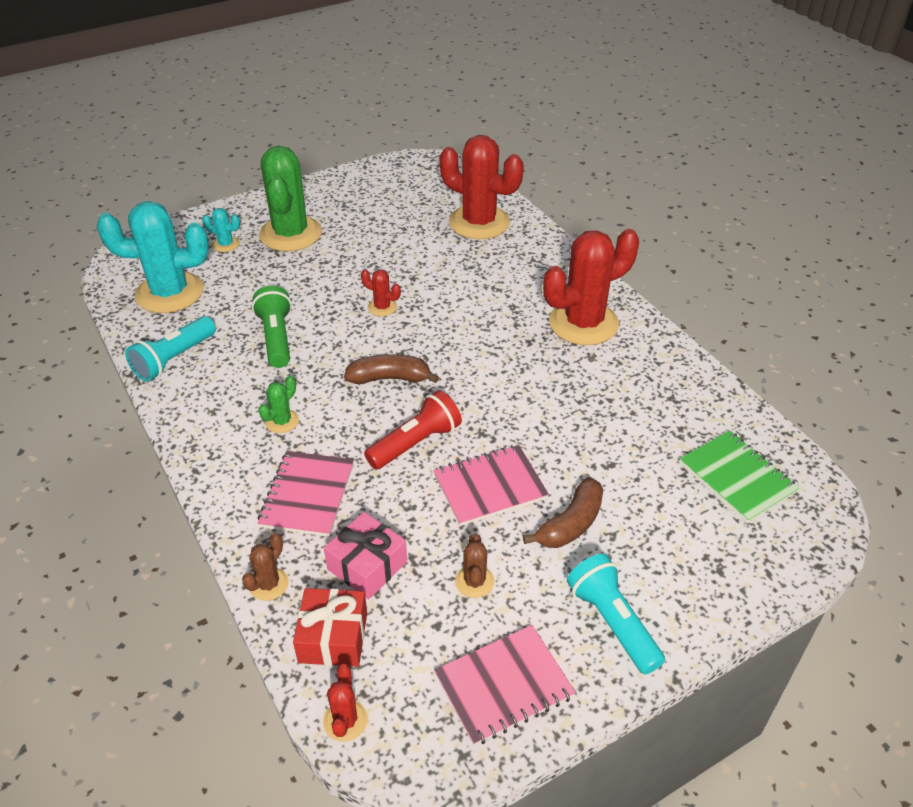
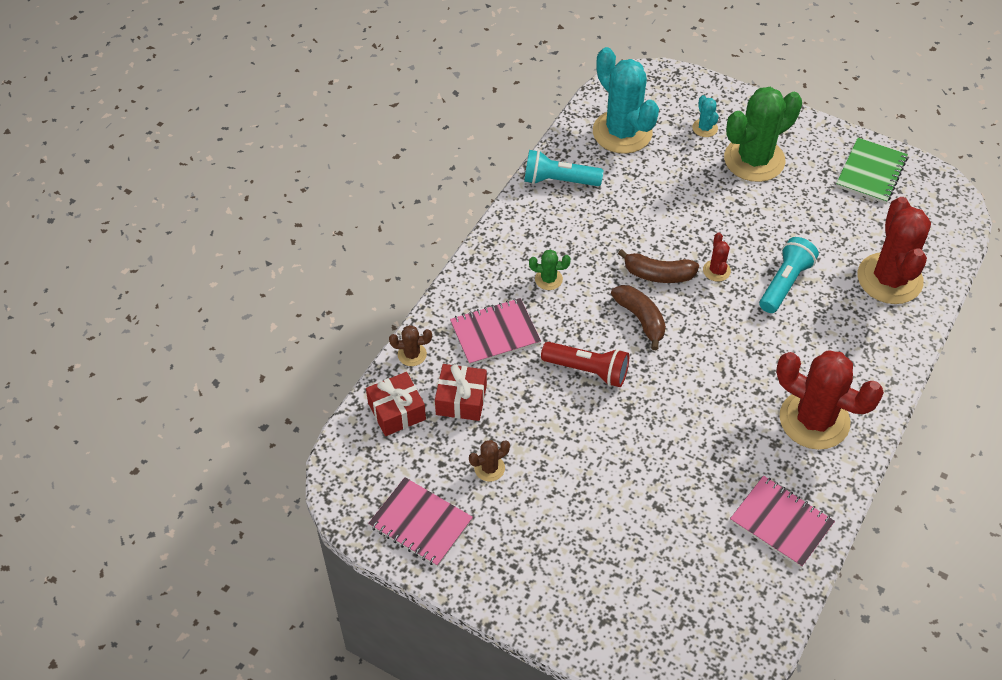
camera: 60 degrees right, 10 degrees up
(276, 338) = (627, 225): green flashlight -> none
(345, 721) = (346, 449): red cactus -> none
(367, 565) = (461, 400): pink gift -> red gift
(490, 487) = (579, 438): pink notebook -> pink notebook (781, 522)
(570, 524) = (580, 505): brown banana -> brown banana (658, 274)
(612, 622) = (510, 567): turquoise flashlight -> turquoise flashlight (785, 283)
(737, 478) = (710, 603): green notebook -> green notebook (871, 172)

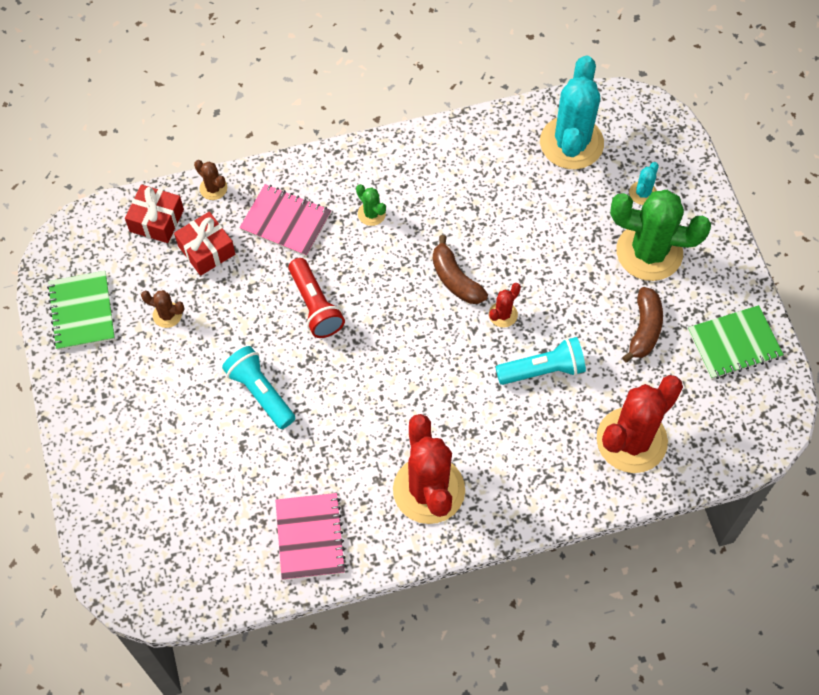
camera: 45 degrees right, 10 degrees up
(420, 523) = (82, 312): pink notebook -> green notebook
(558, 180) = (473, 142): turquoise flashlight -> turquoise flashlight (260, 392)
(640, 319) = (399, 302): brown banana -> brown banana (644, 329)

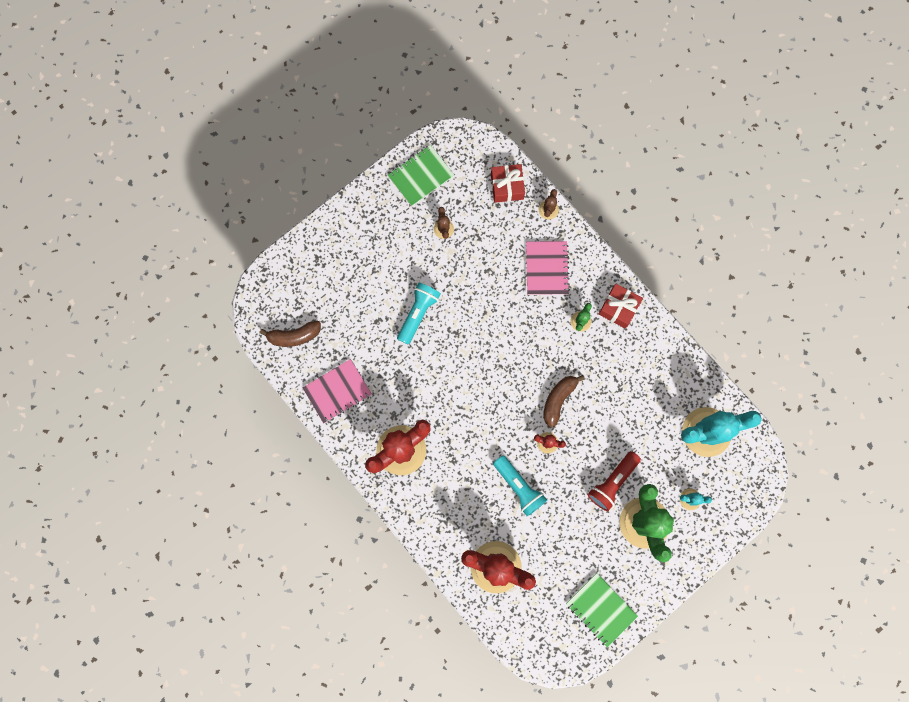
camera: 65 degrees right, 15 degrees up
(206, 250) = (501, 229): red gift -> red gift (618, 308)
(315, 306) = (494, 318): red flashlight -> red flashlight (612, 482)
(644, 329) = (582, 543): brown banana -> brown banana (294, 336)

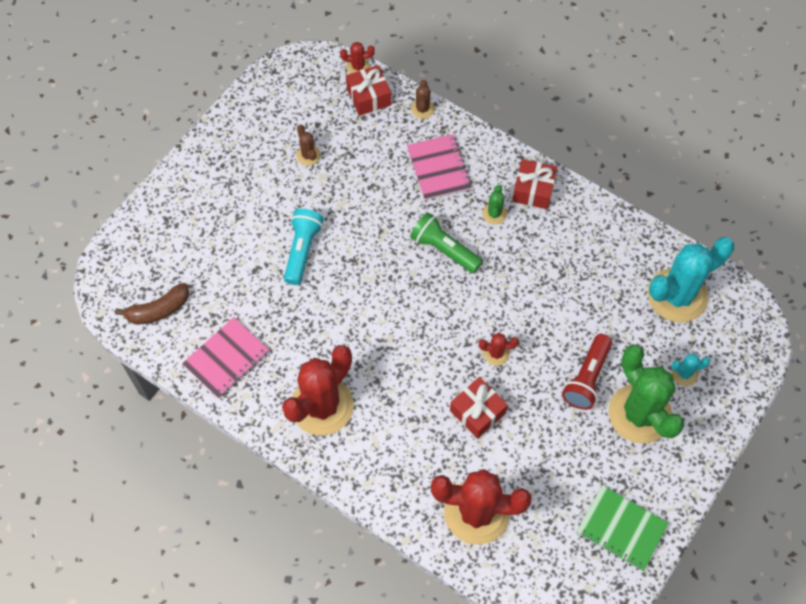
camera: 15 degrees left, 15 degrees down
(421, 176) = (267, 108): green notebook -> none
(505, 155) = (358, 67): none -> red cactus
(519, 487) = (477, 412): turquoise flashlight -> red gift
(531, 342) = (444, 249): none -> green flashlight
(558, 399) = (494, 303): brown banana -> none

